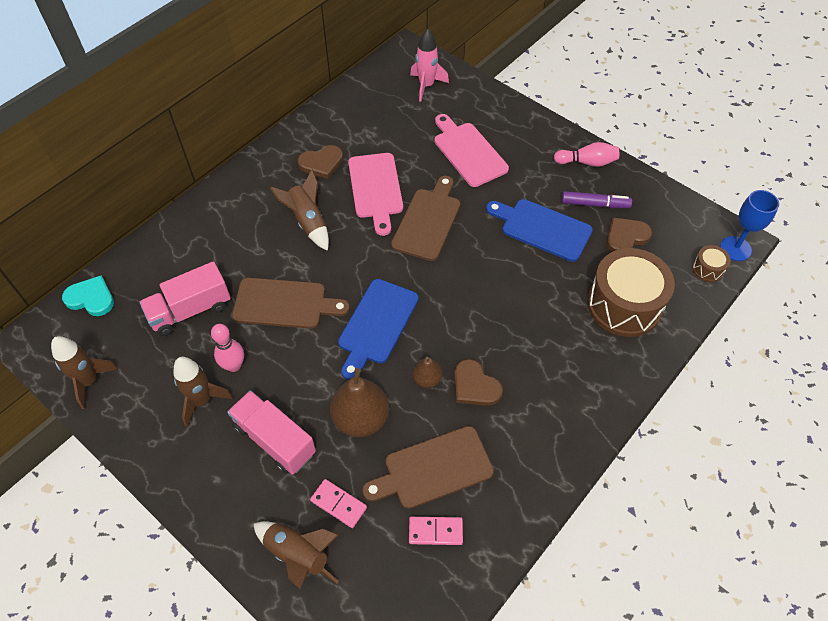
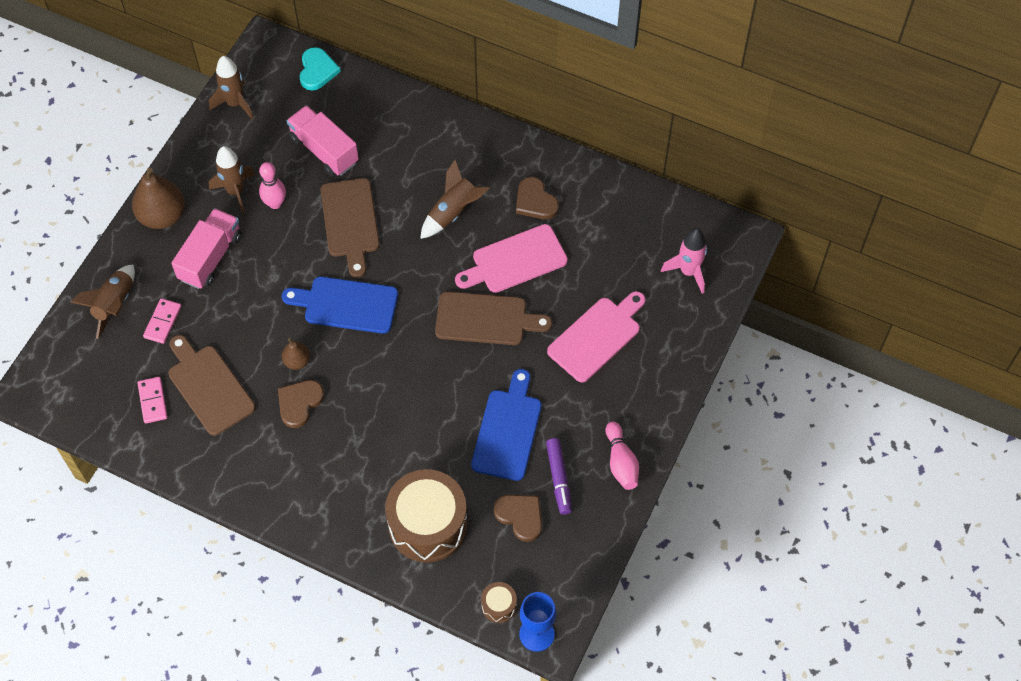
camera: 75 degrees right, 5 degrees up
(361, 419) = (245, 318): brown pear -> brown pear (162, 216)

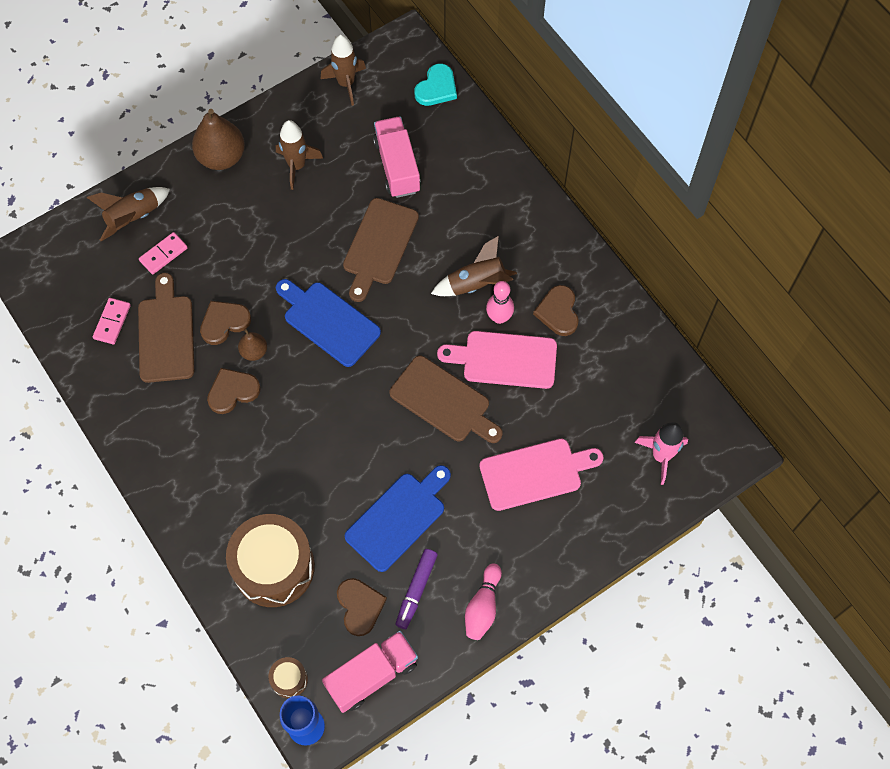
camera: 30 degrees right, 5 degrees up
(210, 257) = (239, 216): pink truck -> pink truck (372, 675)
(255, 351) = (224, 322): none -> brown heart
(275, 203) = (324, 194): pink bowling pin -> pink bowling pin (499, 317)

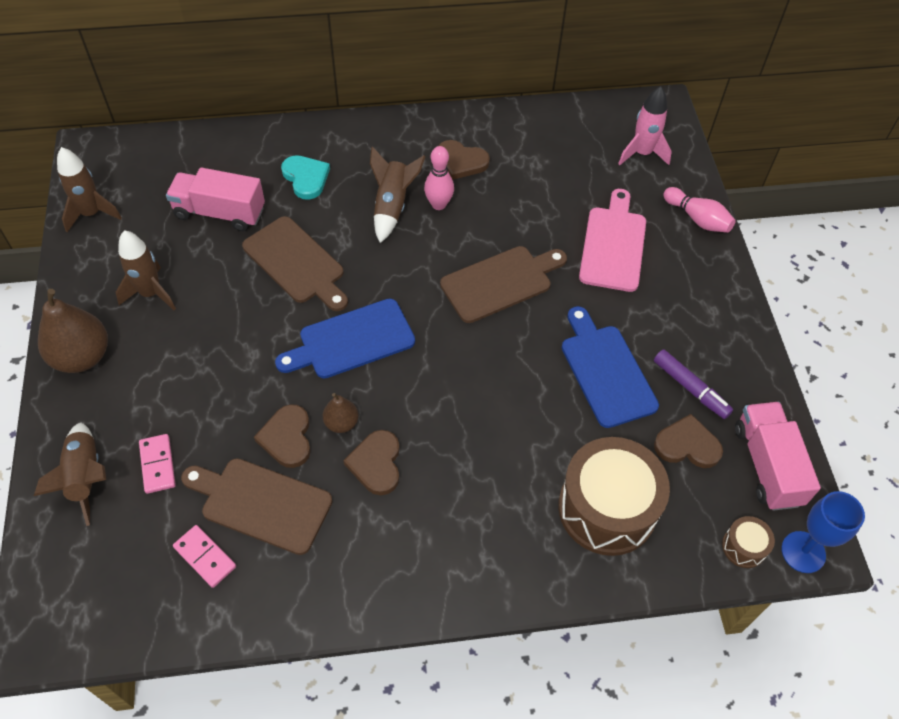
camera: 65 degrees left, 10 degrees down
(436, 88) = (160, 148): turquoise heart -> turquoise heart (306, 178)
(483, 607) = (731, 341): pink bowling pin -> pink bowling pin (697, 219)
(504, 359) = (484, 219): pink cutting board -> none

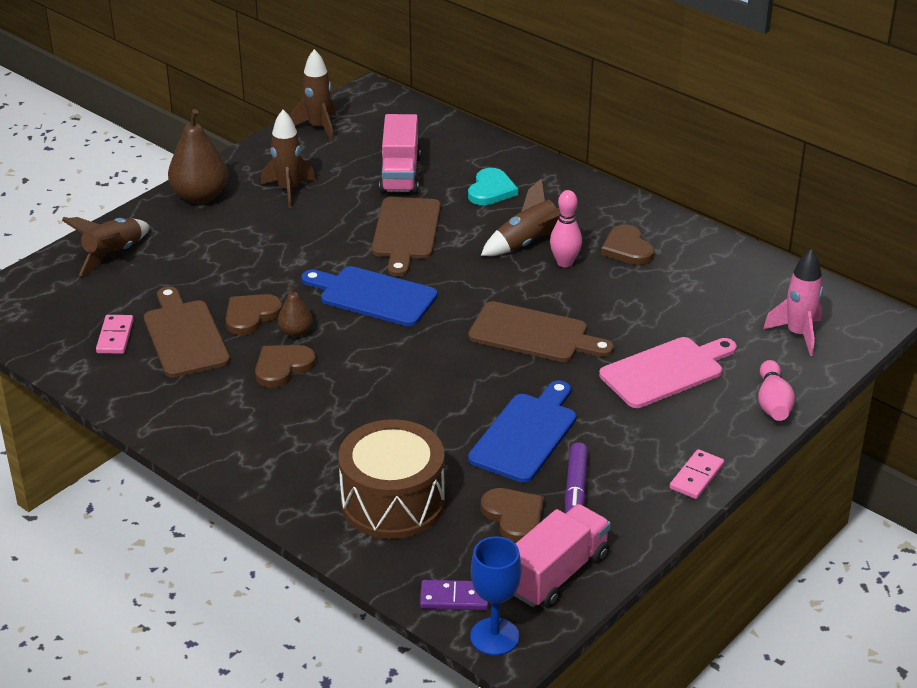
camera: 50 degrees right, 20 degrees down
(157, 465) = (159, 276): pink domino -> pink domino (696, 476)
(219, 212) = (400, 174): pink truck -> pink truck turned 150 degrees counterclockwise
(744, 547) = (454, 598): brown drum -> purple domino

